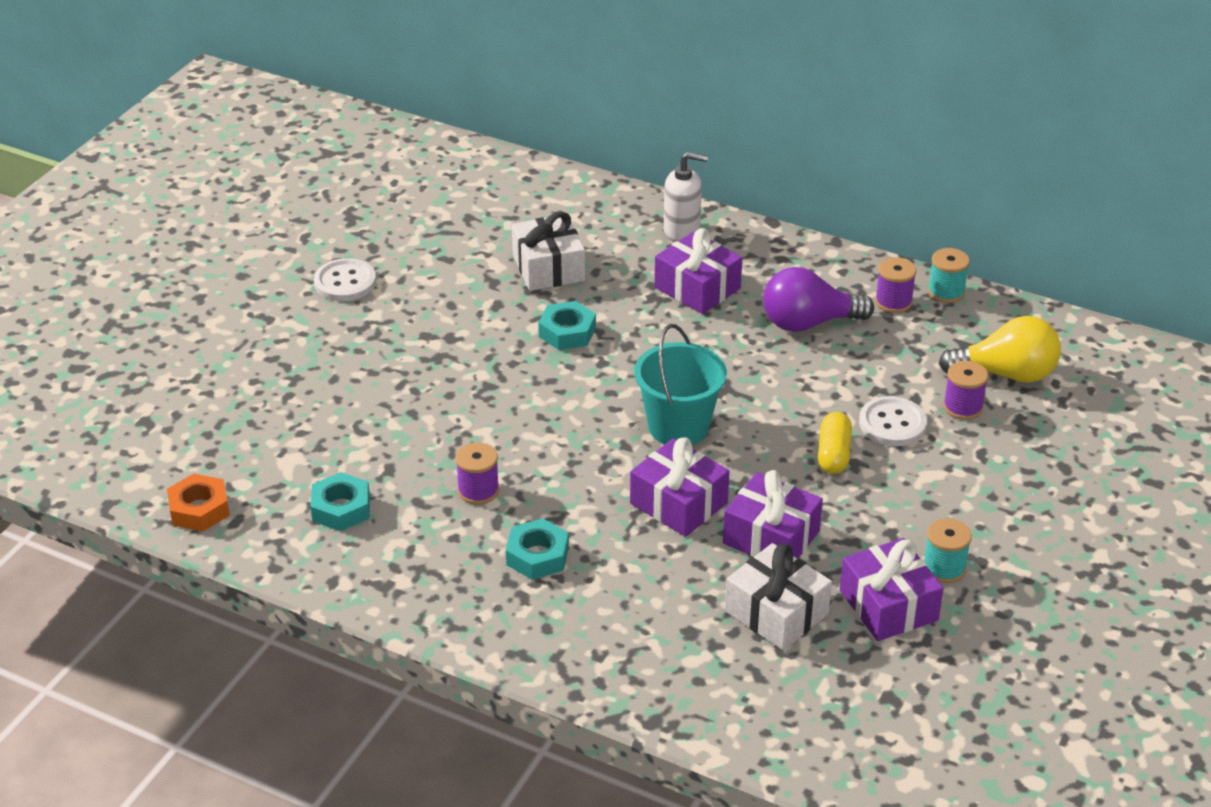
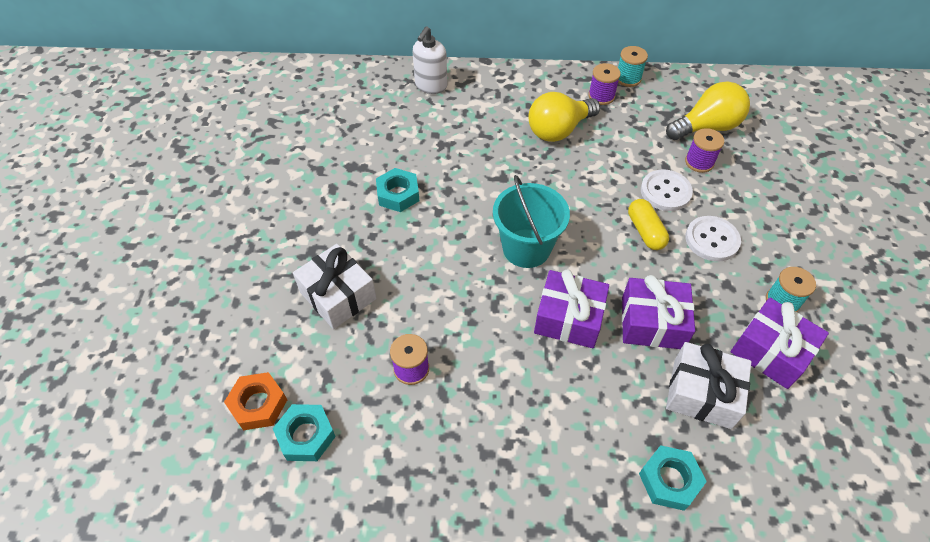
camera: 25 degrees left, 15 degrees up
(199, 509) = (176, 491): orange nut -> orange nut (258, 404)
(345, 282) = (202, 207): white button -> white button (712, 240)
(537, 556) = (494, 416): turquoise nut -> turquoise nut (669, 480)
(548, 268) = (354, 144): white gift -> white gift (338, 295)
(682, 231) = (431, 86): white soap dispenser -> white soap dispenser turned 135 degrees clockwise
(697, 288) = (468, 127): purple gift -> none
(808, 323) = (559, 130): purple light bulb -> yellow light bulb

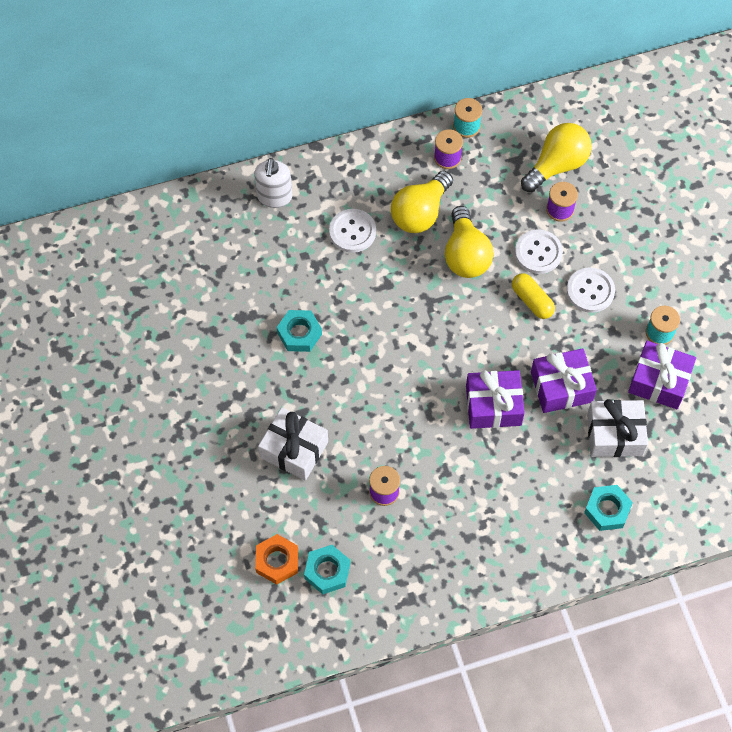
camera: 20 degrees left, 10 degrees up
(488, 128) = (352, 231): none -> white button
(526, 248) = (435, 351): turquoise bucket -> none
(590, 174) = (465, 255): none -> yellow light bulb

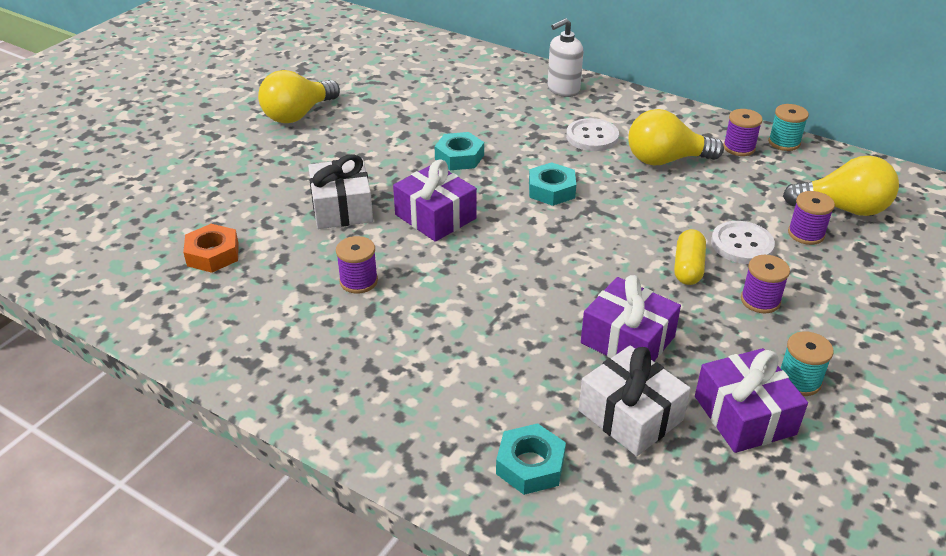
camera: 50 degrees right, 25 degrees down
(327, 571) = (231, 290): turquoise nut -> turquoise nut (551, 190)
(465, 255) = (668, 204): yellow light bulb -> yellow light bulb (298, 115)
(493, 405) = (541, 303): purple gift -> purple gift (435, 217)
(590, 291) = (760, 300): white button -> purple spool

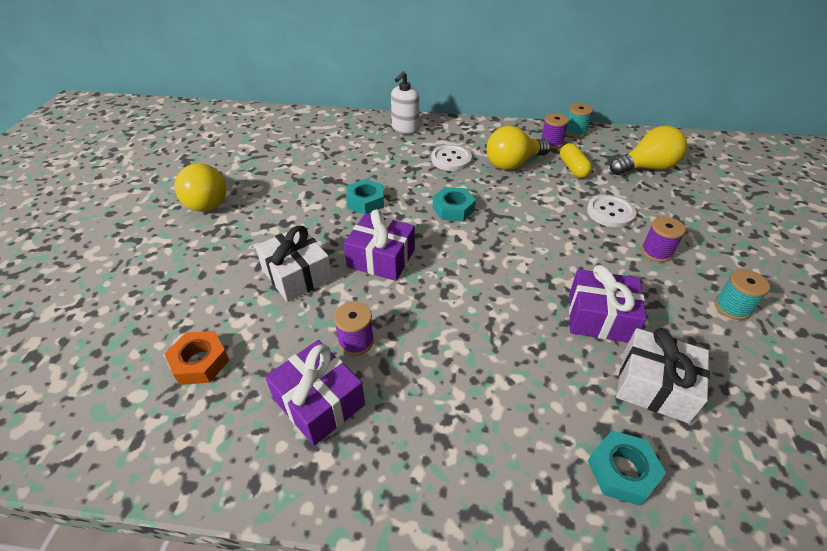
camera: 25 degrees left, 5 degrees up
(298, 115) = (205, 200): yellow light bulb -> yellow light bulb turned 45 degrees counterclockwise
(688, 267) = (591, 241): yellow capsule -> yellow capsule (573, 168)
(744, 415) = (725, 351): purple gift -> purple gift (319, 402)
(806, 234) = (641, 192): purple spool -> none

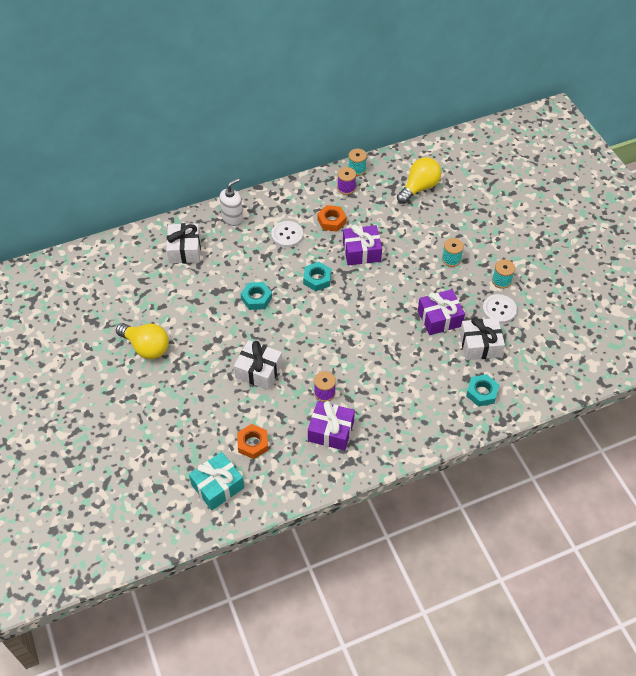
camera: 30 degrees left, 10 degrees up
(96, 398) = (217, 486): none -> turquoise gift
(333, 137) = (185, 250): none -> white gift
(381, 258) = (299, 336): purple gift -> purple gift (361, 252)
(405, 129) = (232, 218): white soap dispenser -> white soap dispenser turned 135 degrees counterclockwise
(513, 163) = (331, 221): yellow light bulb -> orange nut
(573, 168) = (373, 208): yellow capsule -> none
(610, 212) = (413, 239): white button -> white button (499, 310)
(656, 252) = (451, 259): purple spool -> turquoise spool

